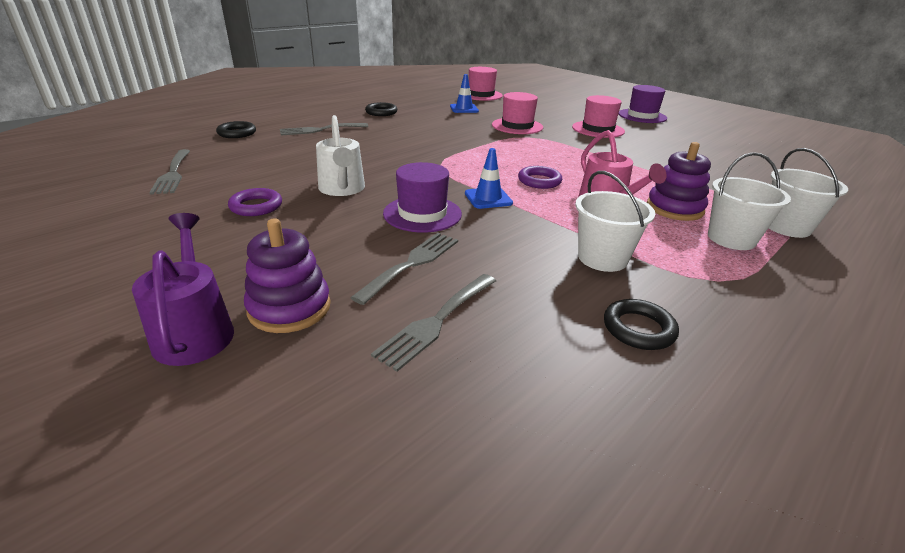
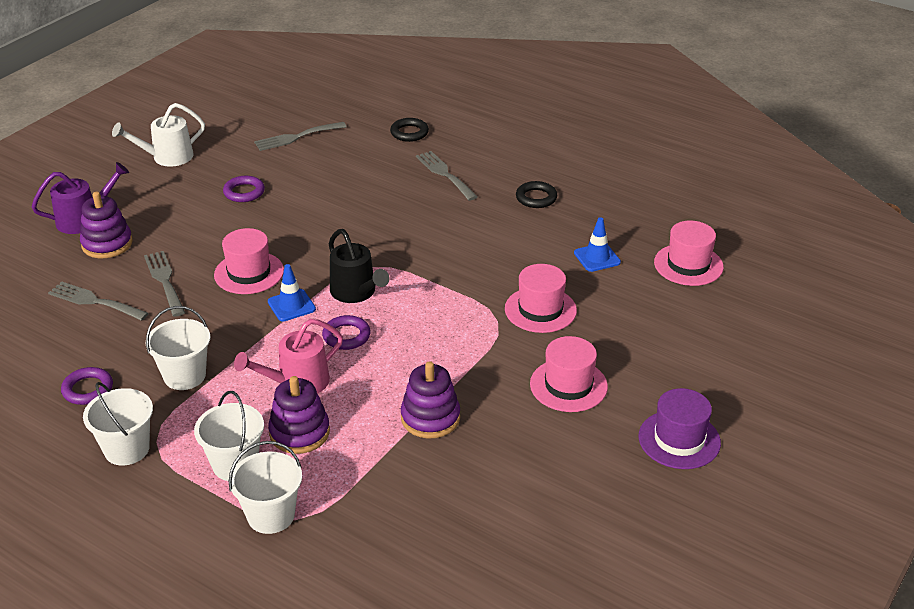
camera: 80 degrees right, 5 degrees up
(342, 189) = (289, 223): white watering can -> white watering can (167, 157)
(412, 263) = (164, 281): grey fork -> grey fork turned 135 degrees counterclockwise
(422, 214) = (249, 273): purple hat -> pink hat
(476, 172) = (356, 292): none -> black watering can
(638, 329) = (88, 389): black ring -> purple ring
(640, 164) = (430, 418): none -> purple stacking toy
(740, 300) = (127, 449): none -> white bucket

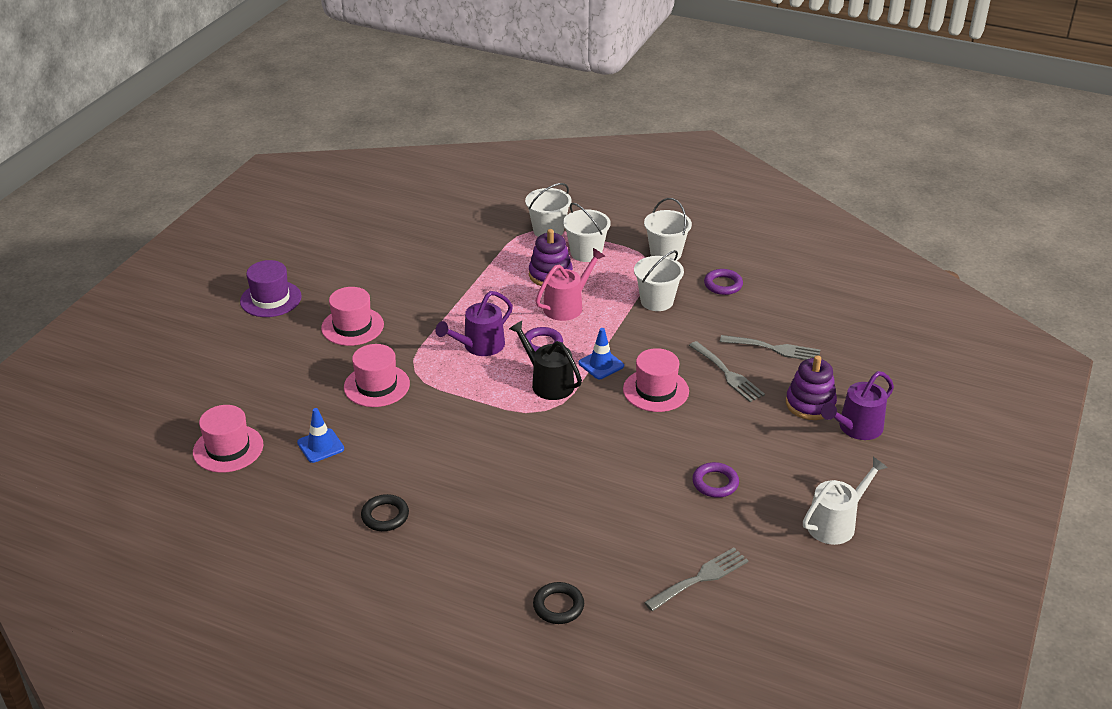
camera: 170 degrees right, 0 degrees up
(419, 342) = (479, 346): none -> purple watering can
(430, 418) = (457, 293): purple stacking toy -> none
(444, 174) = (497, 539): grey fork -> none

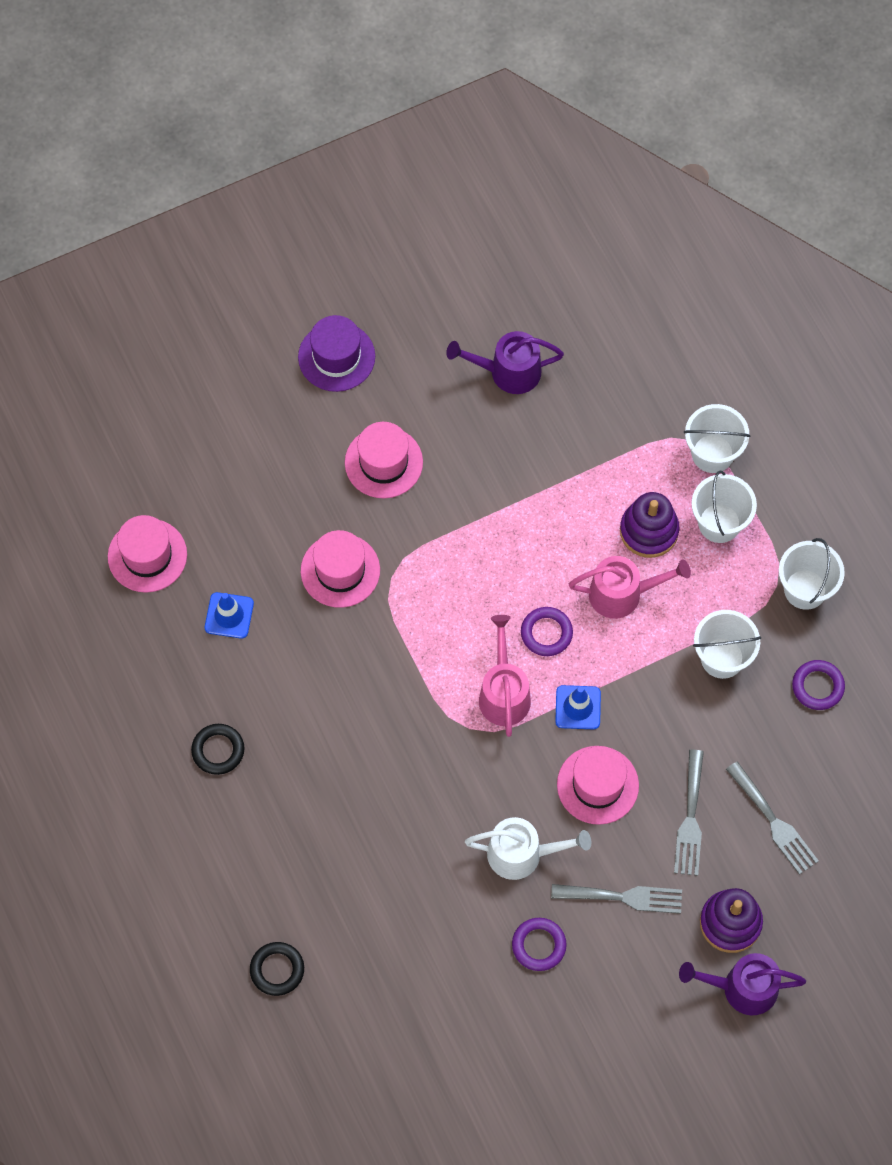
camera: 40 degrees right, 30 degrees up
(479, 346) = (483, 588): purple watering can -> purple watering can (508, 372)
(548, 383) = (504, 693): black watering can -> pink watering can
(700, 578) = (421, 1038): grey fork -> grey fork (623, 897)
(835, 523) = (599, 1079): white watering can -> white watering can (522, 854)

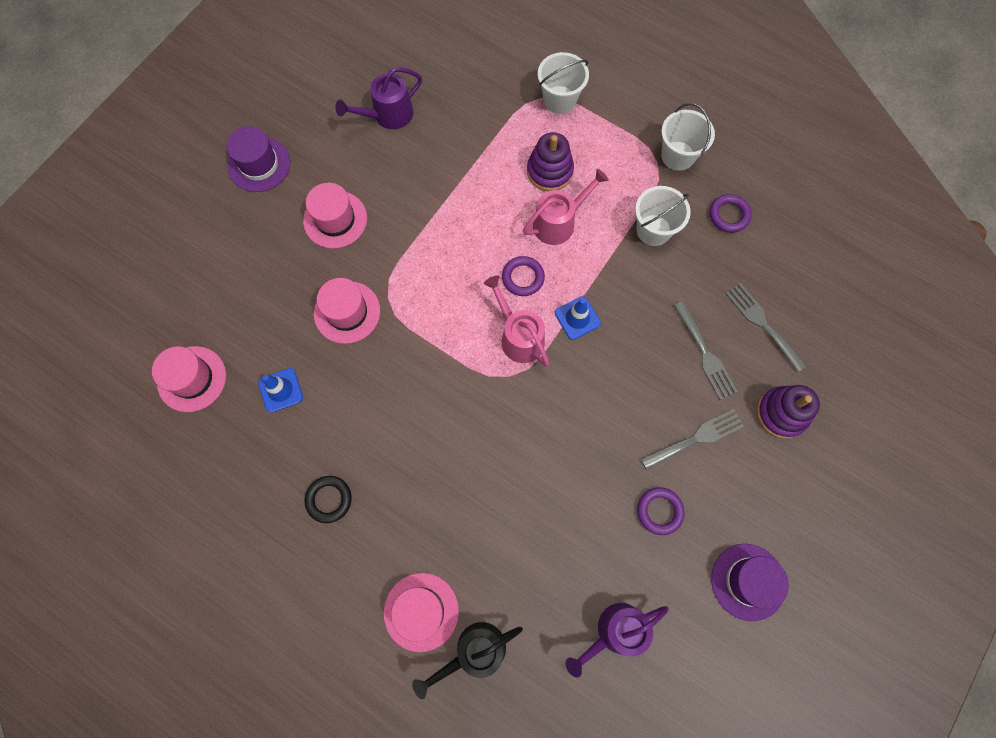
camera: 30 degrees left, 5 degrees up
(277, 970) = (474, 652): black ring -> black watering can
(522, 854) = (604, 448): white watering can -> none
(584, 1060) = (748, 581): none -> purple hat
(597, 785) = (626, 366): pink hat -> pink hat (421, 611)
(719, 523) = (593, 142): white bucket -> none
(742, 988) = (821, 457): purple watering can -> purple watering can (615, 632)
(774, 822) = (762, 324): grey fork -> grey fork turned 150 degrees counterclockwise

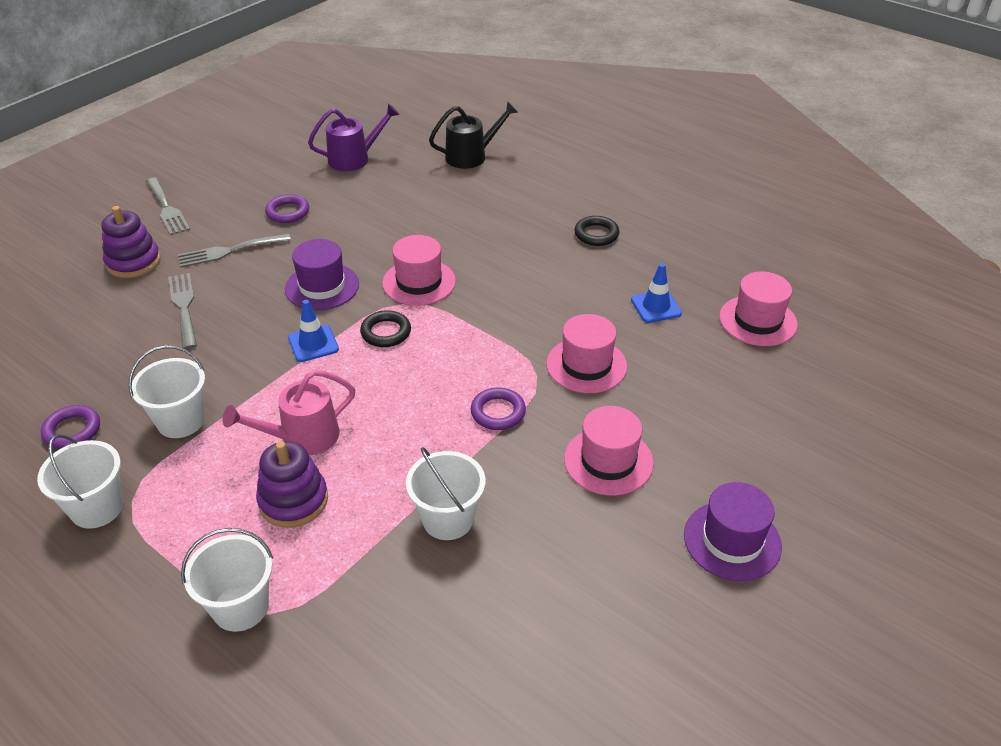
camera: 175 degrees left, 30 degrees down
(388, 115) = (531, 602): purple watering can -> none
(421, 611) = (513, 175): pink hat -> pink hat (419, 282)
(444, 165) = (448, 519): none -> white bucket
(519, 337) = (386, 332): pink watering can -> black ring
(523, 278) = (366, 384): purple ring -> purple ring (498, 412)
(748, 581) = (231, 175): purple hat -> purple hat (322, 287)
(762, 324) = (104, 326): grey fork -> grey fork (167, 209)

